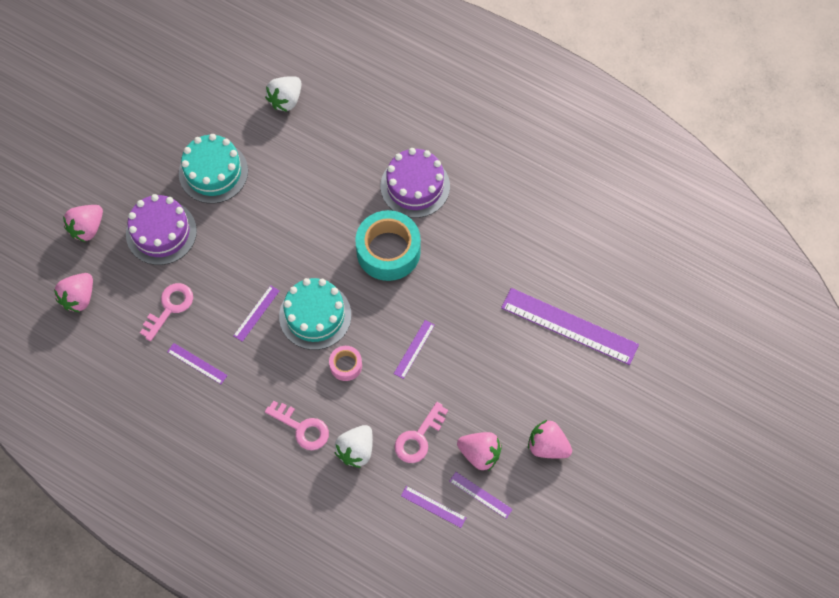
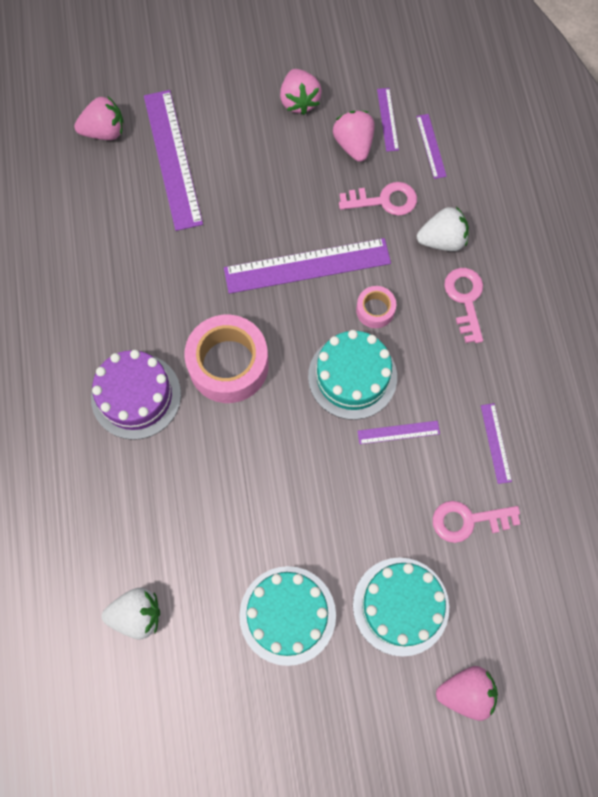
camera: 130 degrees left, 5 degrees up
(79, 298) = (542, 624): pink strawberry -> pink strawberry (104, 131)
(161, 232) = (400, 606): purple cake -> turquoise cake
(388, 251) = (228, 364): turquoise tape -> pink tape
(414, 349) = (307, 265): purple ruler -> purple ruler, size x2.15

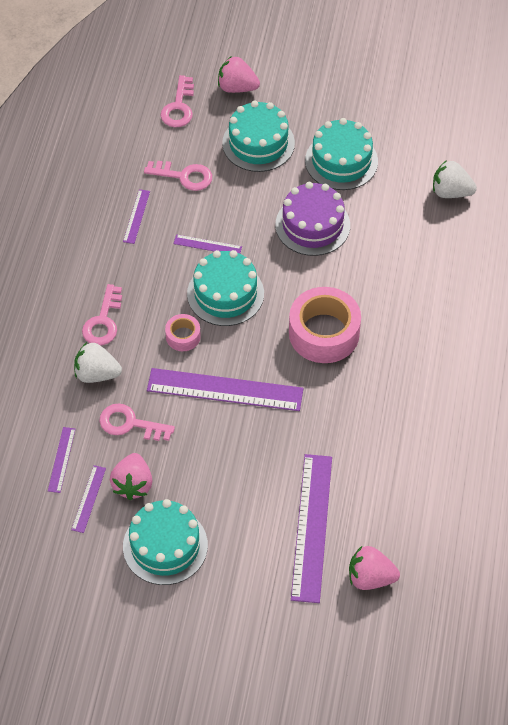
camera: 160 degrees left, 15 degrees down
(136, 396) = (409, 333): purple cake -> purple cake (312, 225)
(299, 101) = (165, 546): pink strawberry -> turquoise cake
(524, 629) = (179, 107): none -> pink key

